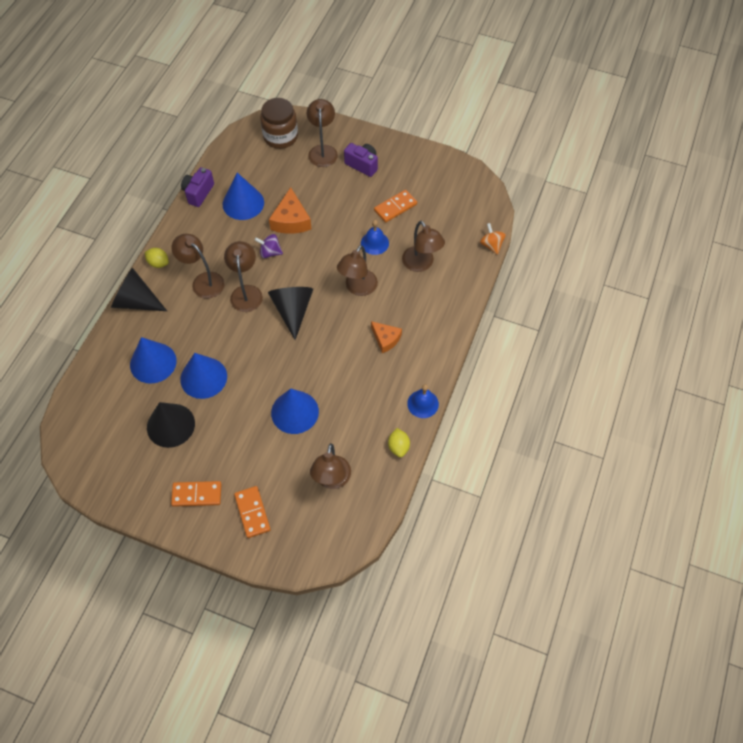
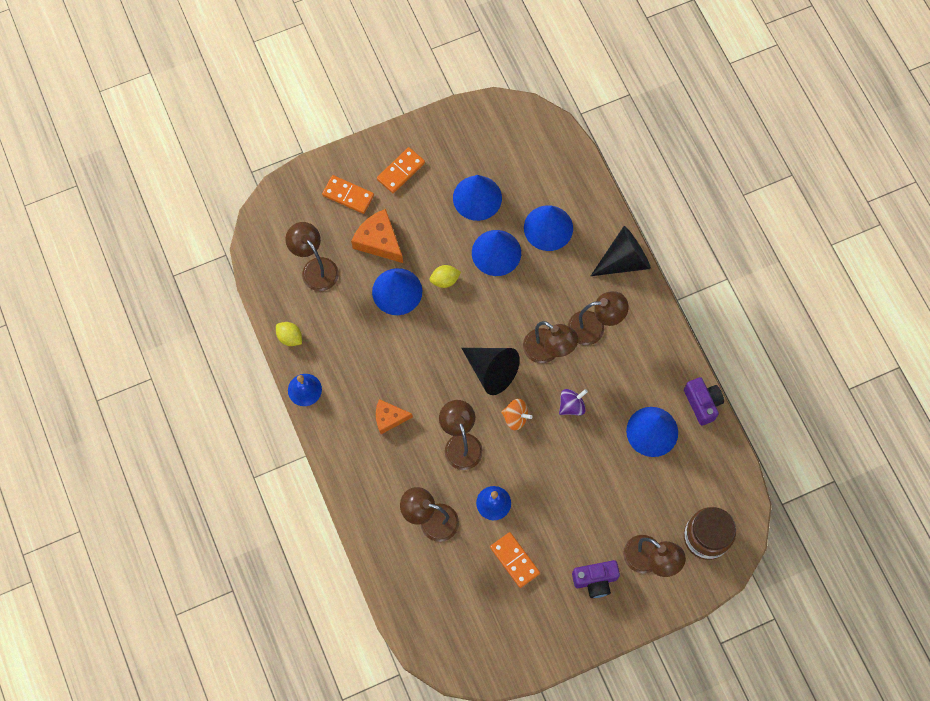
camera: 135 degrees right, 10 degrees up
(158, 263) = (649, 308): yellow lemon -> yellow lemon (445, 280)
(171, 425) = (477, 198): black cone -> blue cone
(291, 220) = (591, 455): orange cheese -> orange cheese (379, 241)
(395, 207) = (514, 560): orange domino -> orange domino turned 45 degrees counterclockwise
(491, 245) = (388, 602): orange spinning top -> orange spinning top (515, 417)

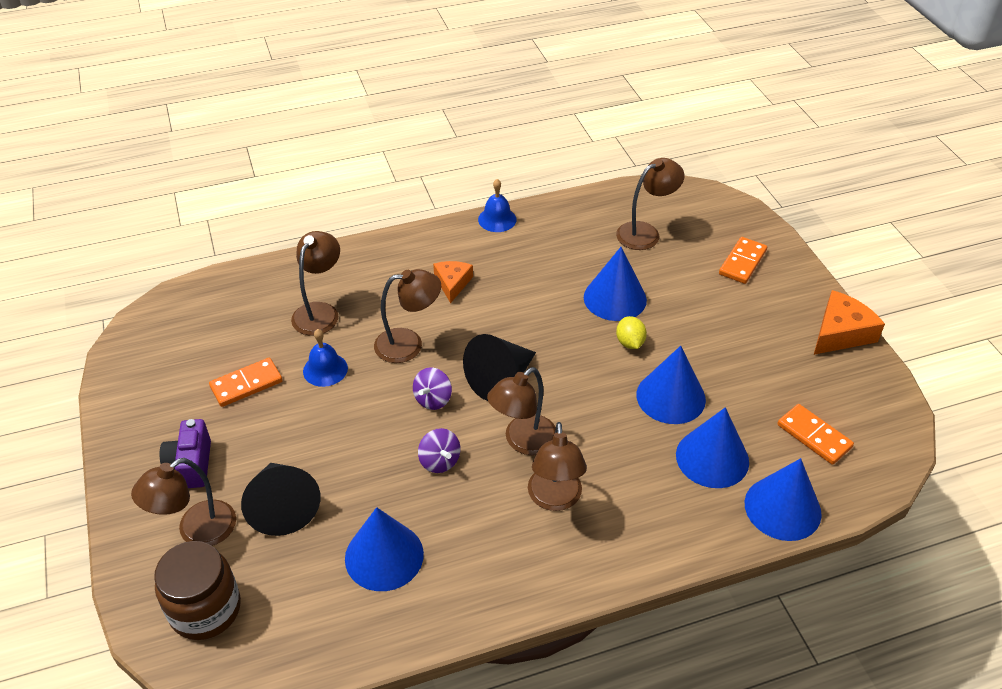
camera: 95 degrees right, 25 degrees down
(290, 337) = (560, 211): yellow lemon -> none
(379, 241) = (682, 286): orange cheese -> orange cheese (841, 333)
(401, 171) = (782, 310): orange domino -> orange domino (814, 436)
(477, 198) = (752, 382): blue cone -> blue cone (782, 508)
(515, 417) = (433, 399): orange spinning top -> purple spinning top
(624, 260) = (663, 548): black cone -> black cone (282, 506)
(702, 403) = (416, 631): purple camera -> none

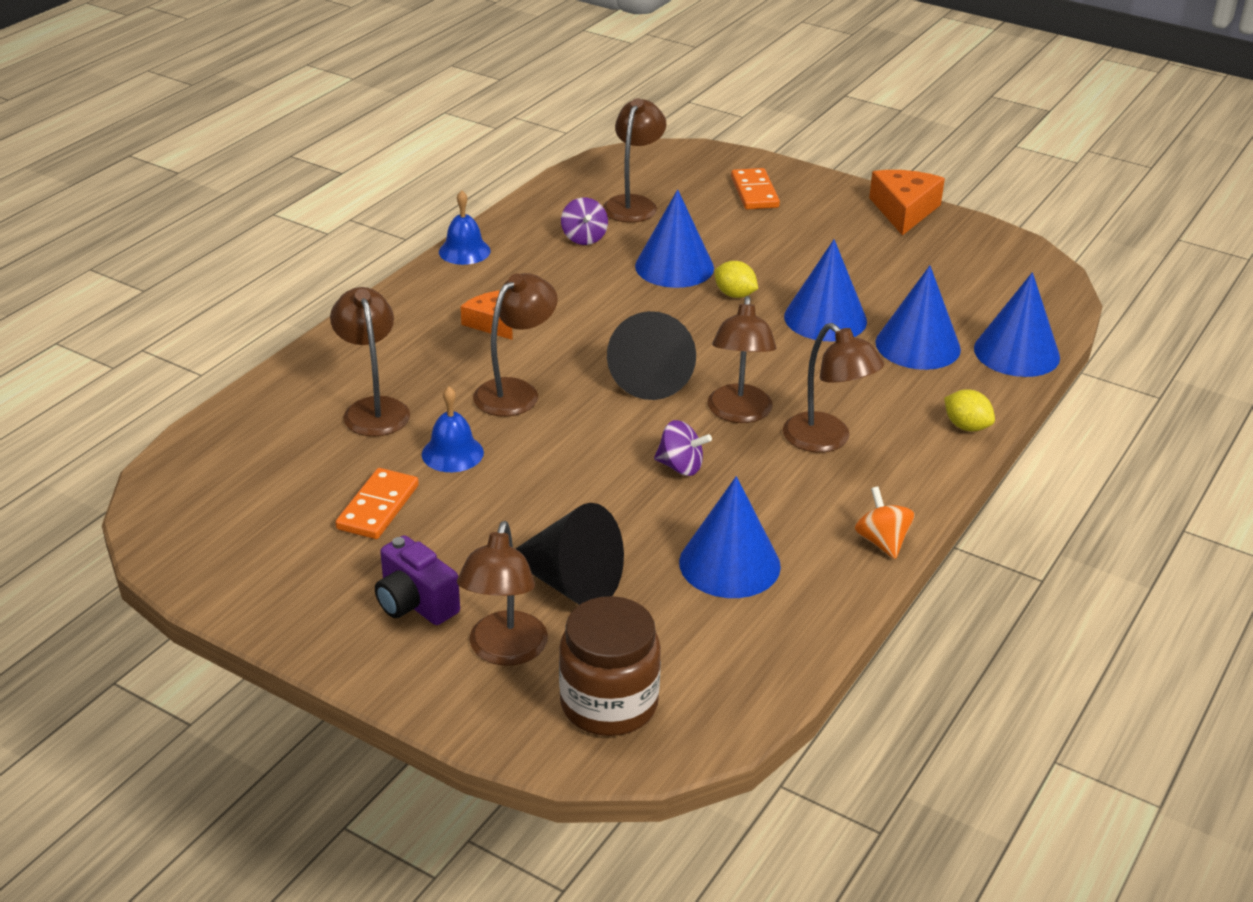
camera: 40 degrees left, 10 degrees down
(433, 399) = (605, 423): purple spinning top -> purple spinning top (584, 238)
(496, 605) = (882, 542): none -> orange spinning top
(667, 549) = (966, 426): none -> yellow lemon
(814, 436) = (976, 292): orange domino -> none

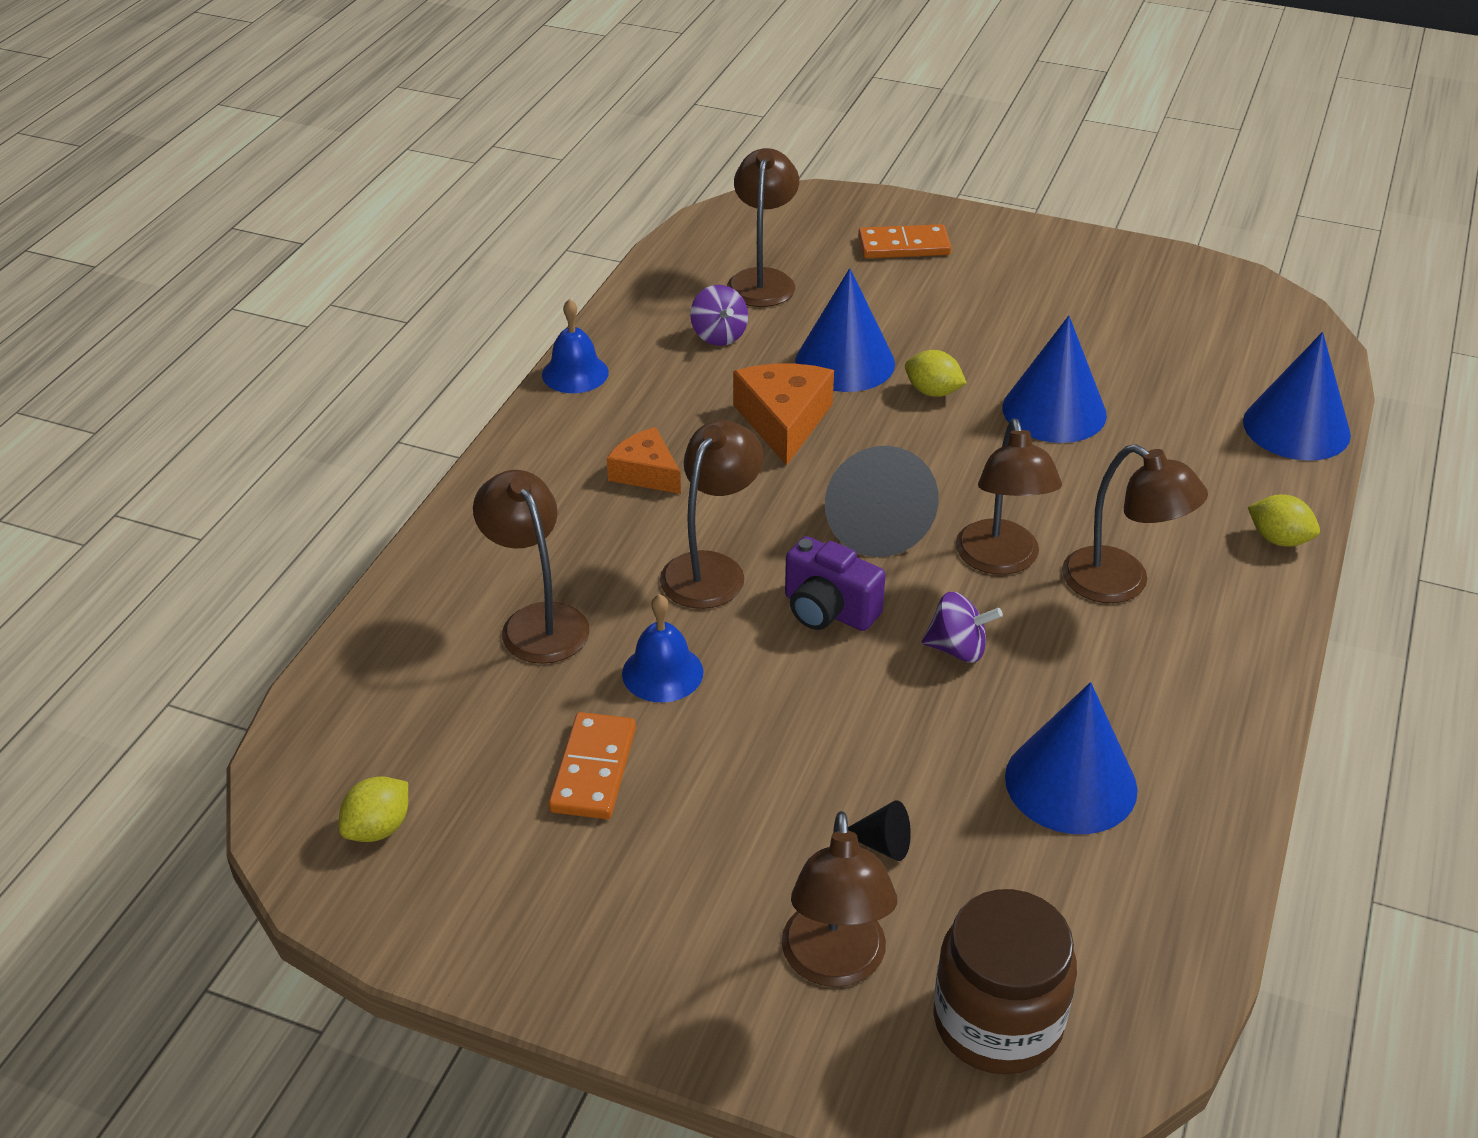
camera: 10 degrees left, 5 degrees up
(211, 522) = (378, 828): none -> yellow lemon
(415, 603) = (693, 910): purple camera -> purple camera (828, 611)
(571, 582) = (882, 844): black cone -> black cone, size x0.44
(754, 192) = (904, 246): orange domino -> orange domino turned 75 degrees counterclockwise
(882, 542) = (1243, 720): orange spinning top -> none
(904, 210) = (1090, 249): orange cheese -> orange cheese (784, 421)
(918, 345) = (1177, 434): blue cone -> none

